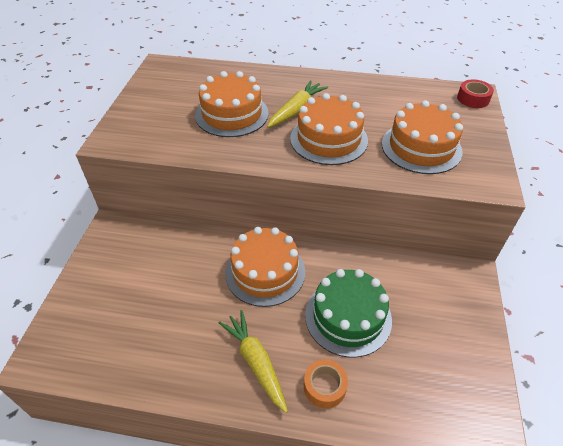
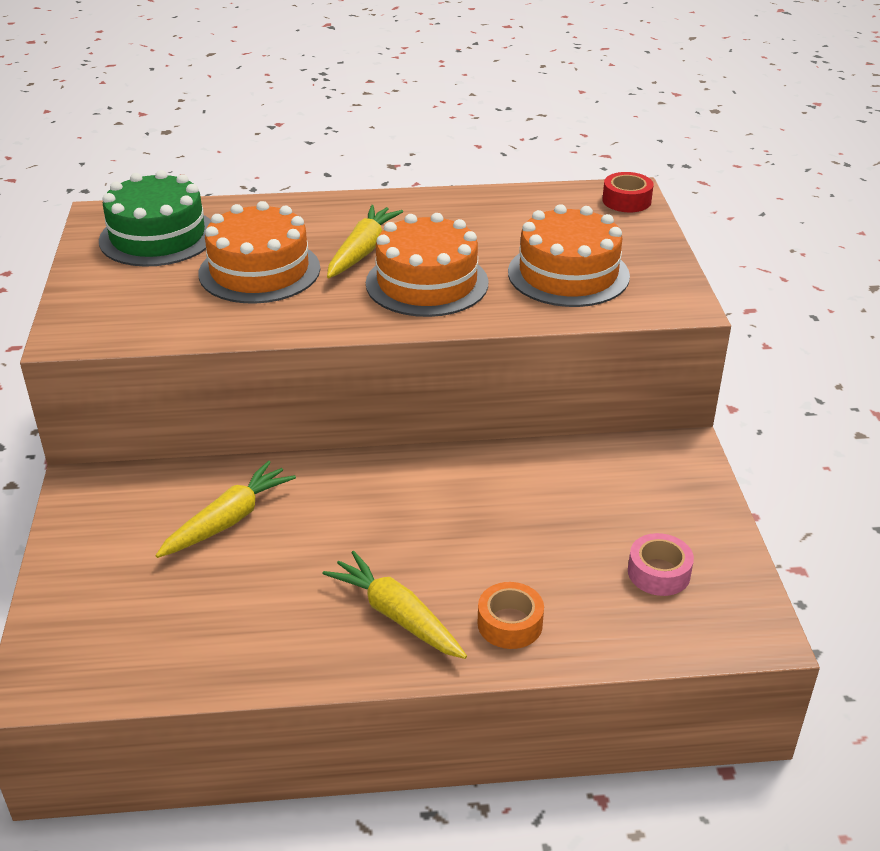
camera: 15 degrees left, 10 degrees down
(180, 267) = (228, 520): none -> yellow carrot
(265, 272) = (370, 501): orange cake -> none
(348, 317) = (517, 534): green cake -> green cake (158, 236)
(433, 369) = (658, 573): none -> pink tape

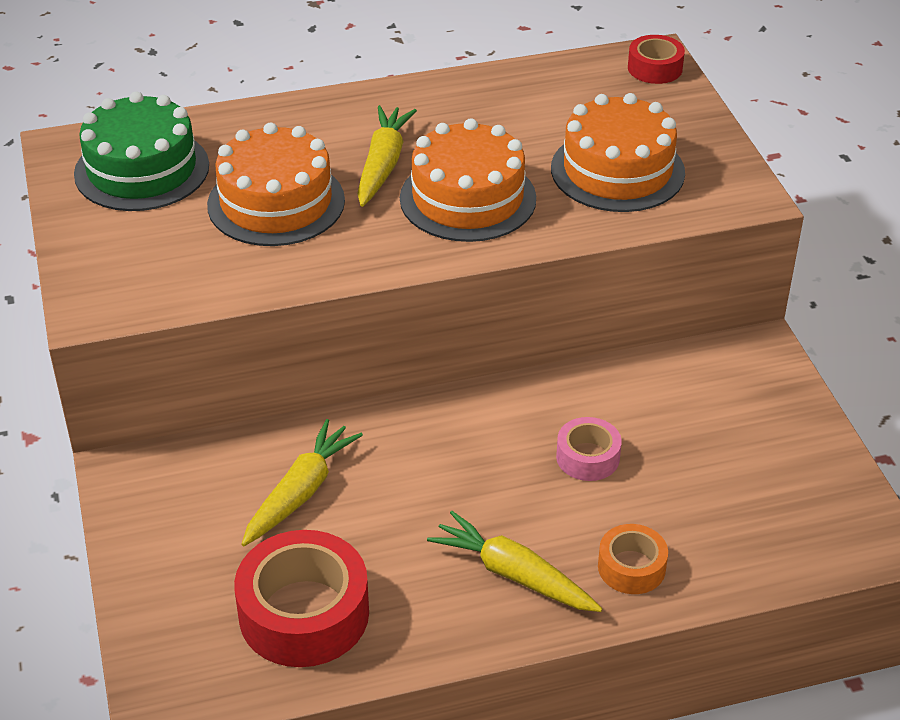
camera: 10 degrees left, 5 degrees up
(193, 624) = (304, 613): none -> red tape
(658, 573) = (767, 492): pink tape -> pink tape (587, 457)

